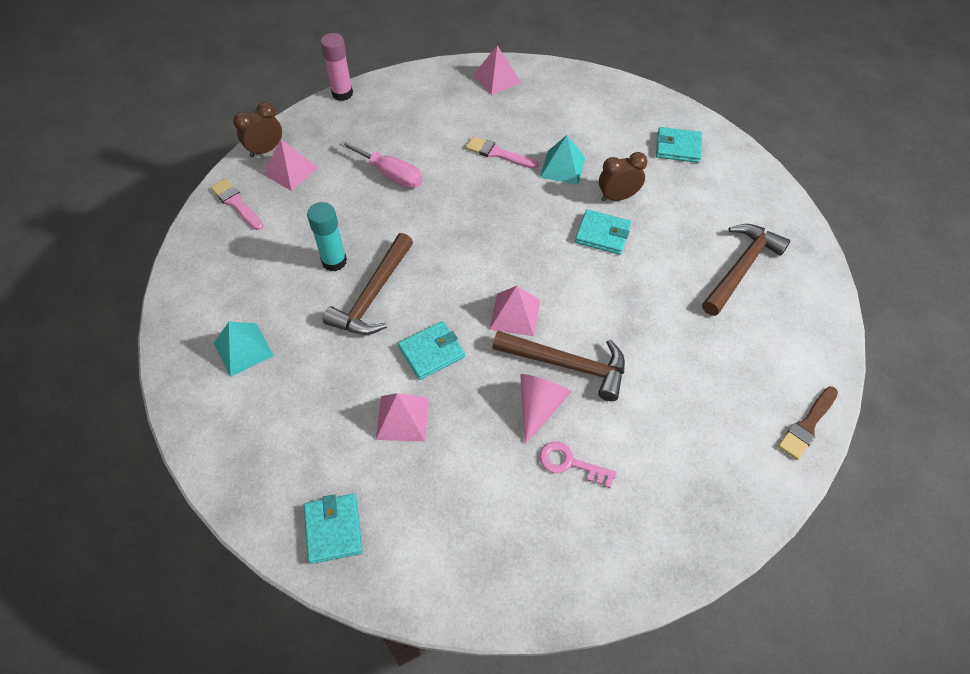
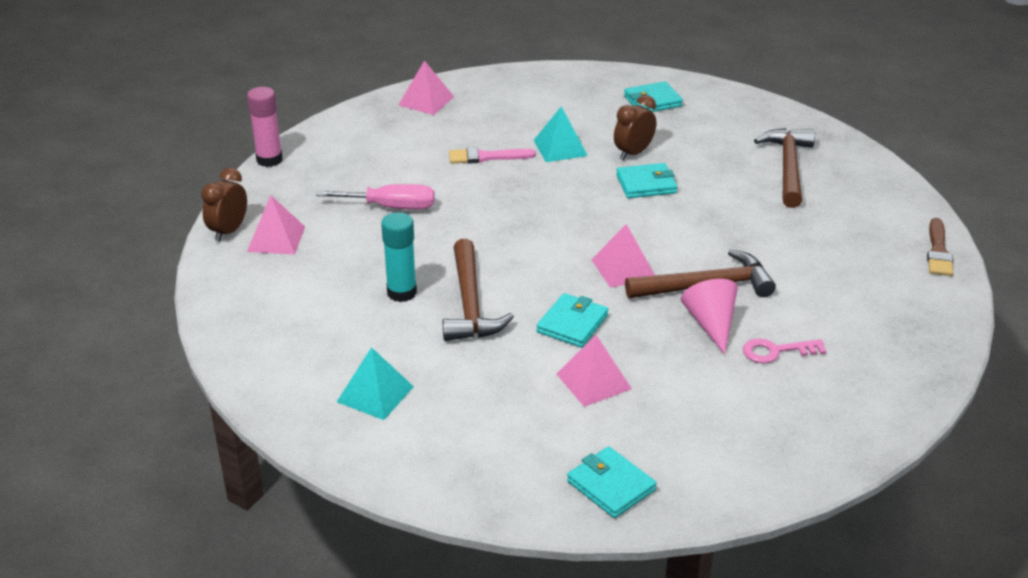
camera: 30 degrees left, 20 degrees down
(236, 203) = (241, 284): pink brush -> none

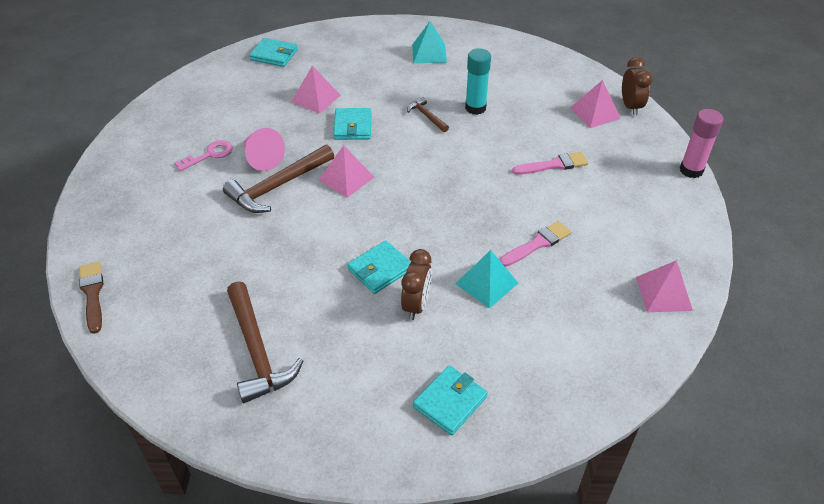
camera: 150 degrees right, 10 degrees up
(391, 207) = (553, 165): pink screwdriver -> pink brush
(470, 304) = (427, 116): brown hammer -> brown hammer, size x0.51

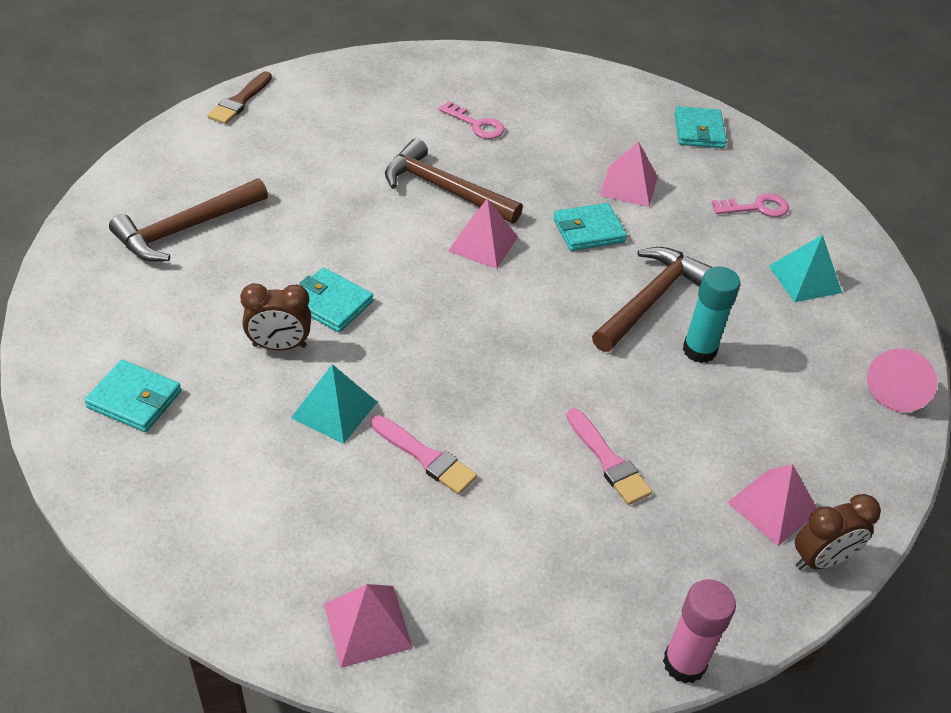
camera: 70 degrees right, 0 degrees up
(92, 294) = (240, 101): brown brush -> brown brush turned 150 degrees clockwise
(261, 158) = (488, 165): pink cone -> pink cone (897, 389)
(360, 53) = (756, 207): none -> pink key
(427, 116) = (649, 300): brown hammer -> brown hammer, size x1.96

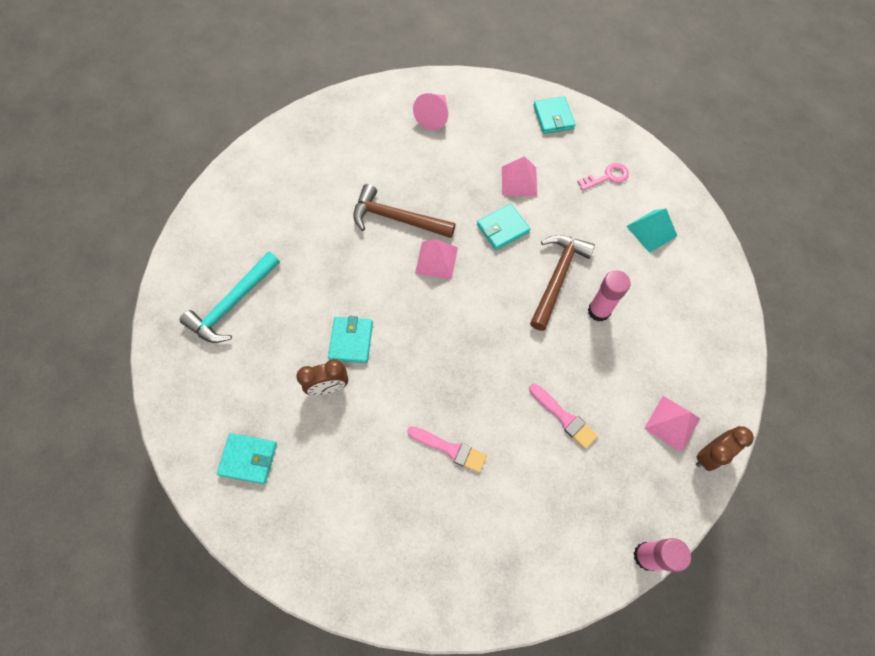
camera: 10 degrees left, 20 degrees up
(186, 229) = (233, 304): brown hammer -> turquoise hammer
(240, 101) = (231, 176): brown brush -> none
(330, 303) = (351, 341): turquoise wallet -> turquoise wallet turned 75 degrees clockwise
(334, 409) = (380, 428): turquoise pyramid -> none
(367, 625) = (452, 588): pink pyramid -> none
(476, 124) = (402, 153): pink key -> none
(699, 350) = (598, 311): turquoise glue stick -> pink glue stick
(897, 389) = (727, 307): pink cone -> pink cone (434, 117)

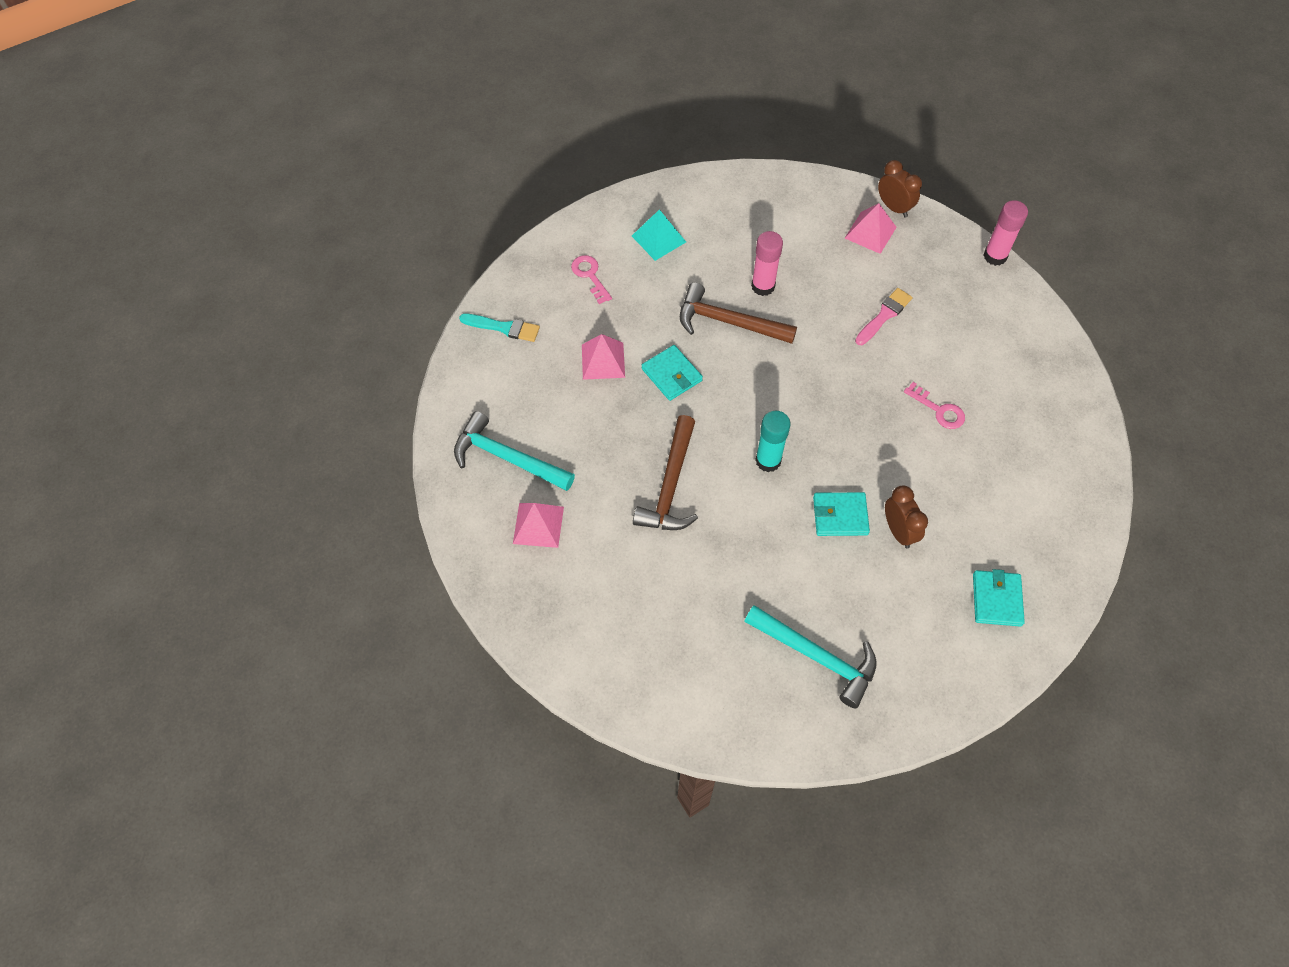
camera: 95 degrees left, 5 degrees down
(411, 292) = (768, 460): none -> turquoise glue stick
(434, 117) = (507, 458): pink cone -> turquoise hammer
(436, 260) = (723, 439): pink pyramid -> pink pyramid (538, 525)
(450, 449) = (939, 410): pink brush -> pink key
(553, 117) = (503, 328): turquoise wallet -> turquoise brush

